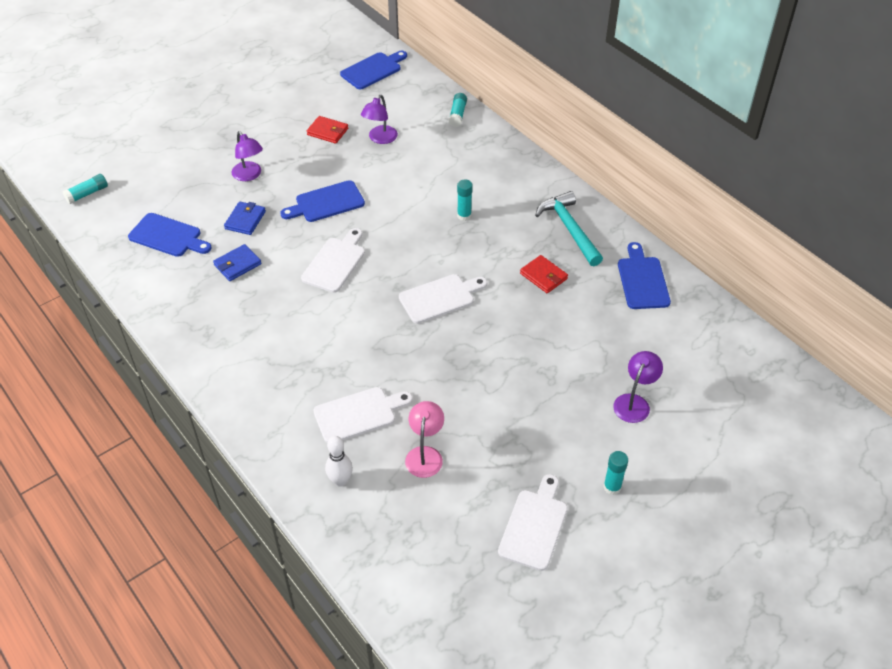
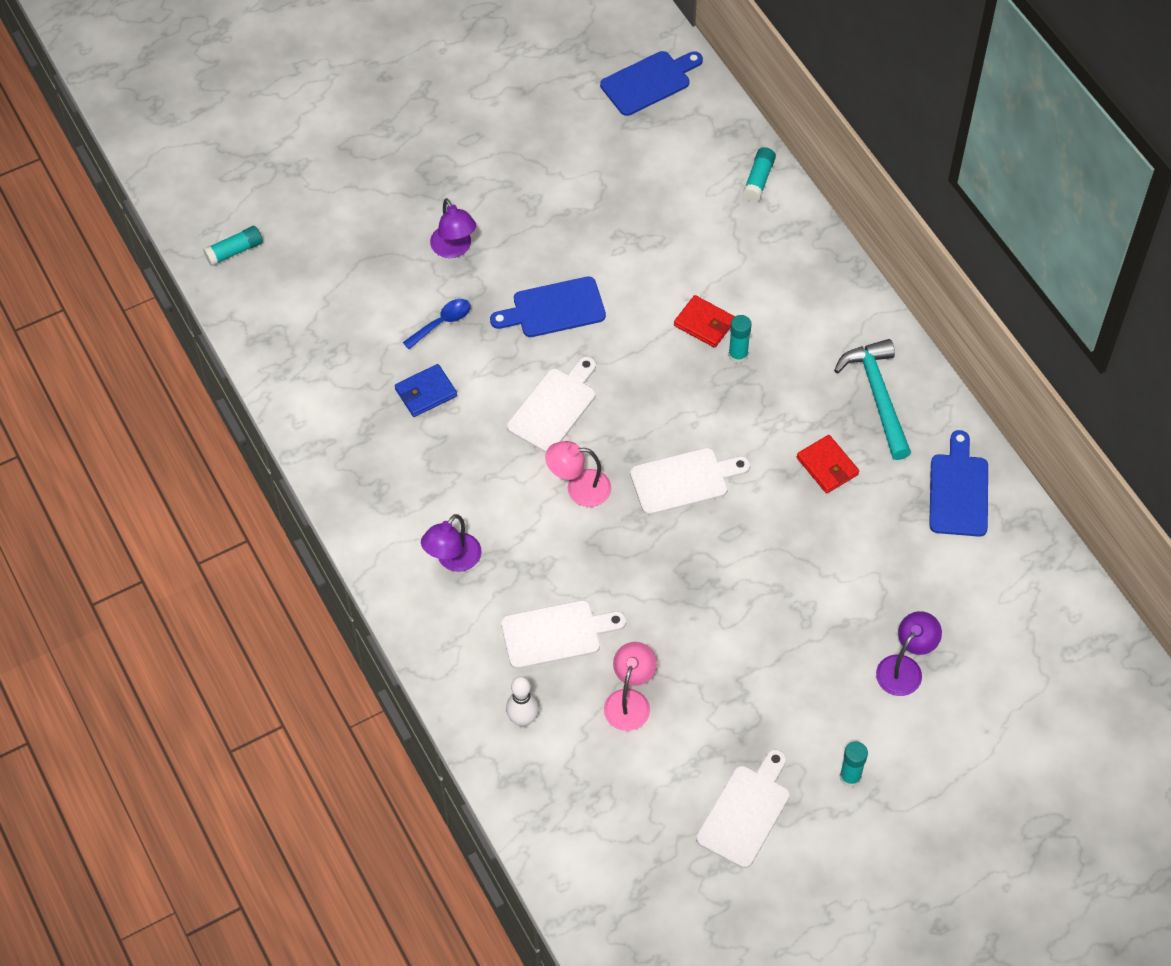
camera: 10 degrees right, 10 degrees up
(168, 236) = (338, 335): blue cutting board -> none
(245, 220) = (442, 323): blue wallet -> blue spoon
(327, 132) = (570, 187): red wallet -> red wallet (704, 323)
(361, 312) = (579, 488): none -> pink lamp
(380, 139) = (642, 209): purple lamp -> purple lamp (453, 560)

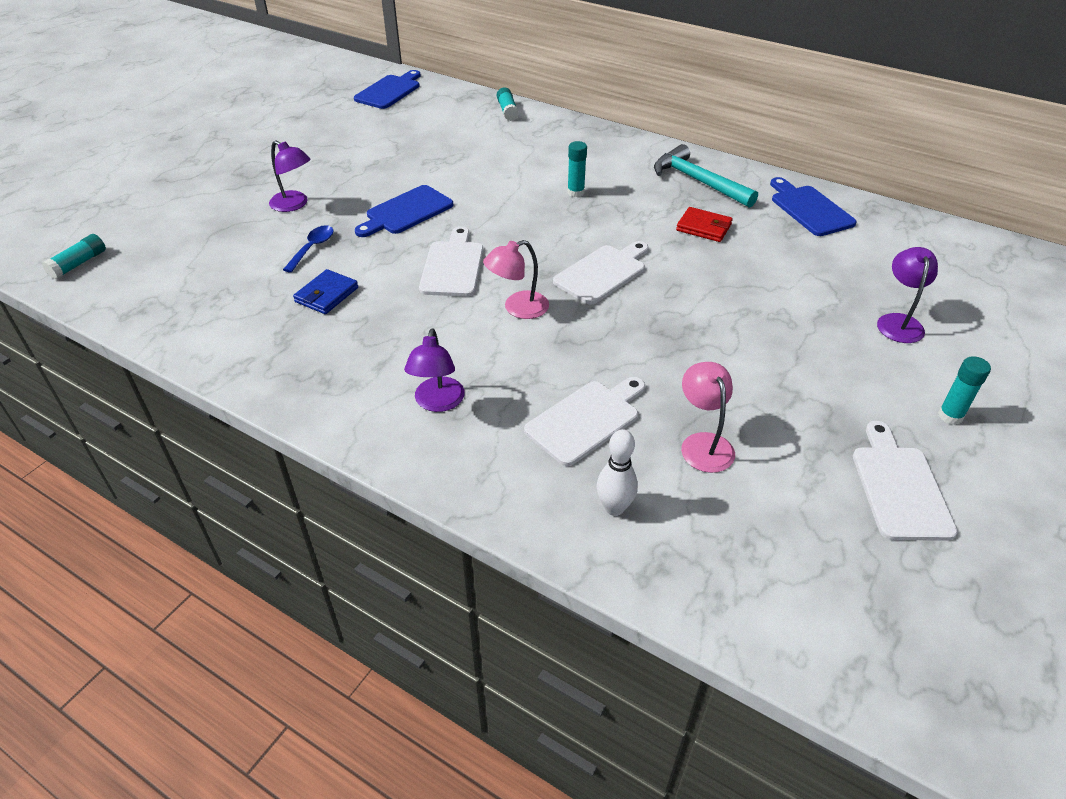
camera: 30 degrees left, 15 degrees down
(704, 323) = (534, 184): red wallet -> none

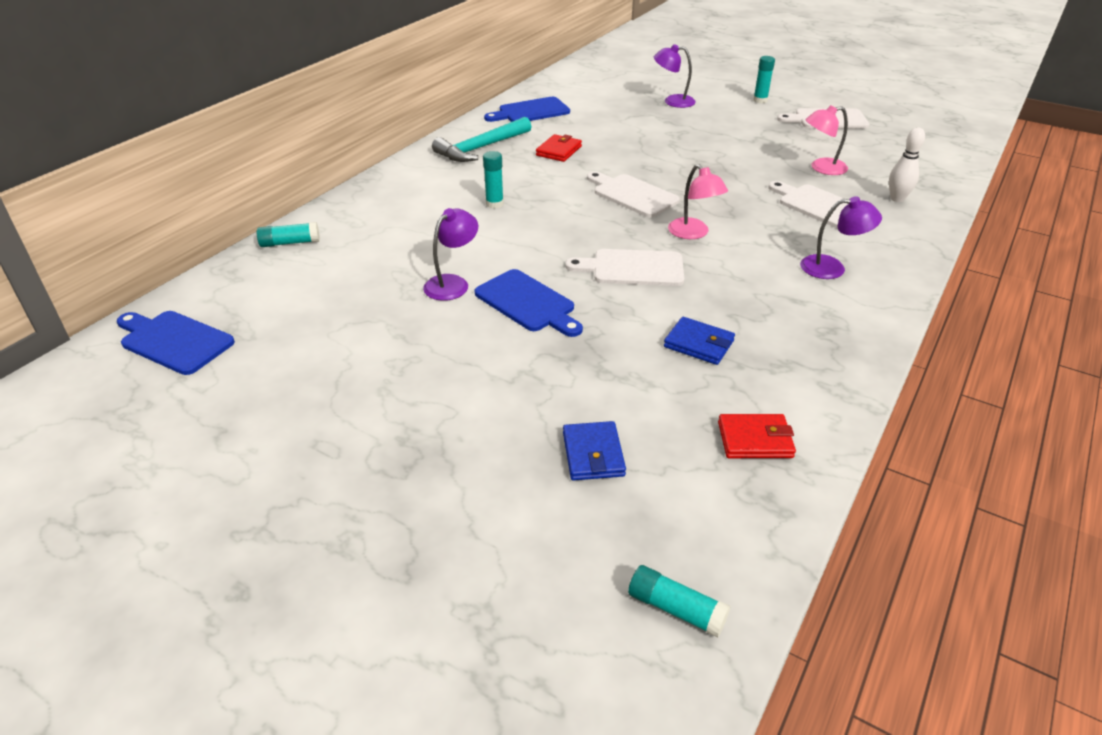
camera: 90 degrees left, 5 degrees down
(199, 311) = (755, 440): none -> red wallet
(219, 239) = (593, 454): none -> blue wallet
(294, 205) = (506, 395): purple lamp -> purple lamp (452, 283)
(312, 248) = (609, 365): blue spoon -> none

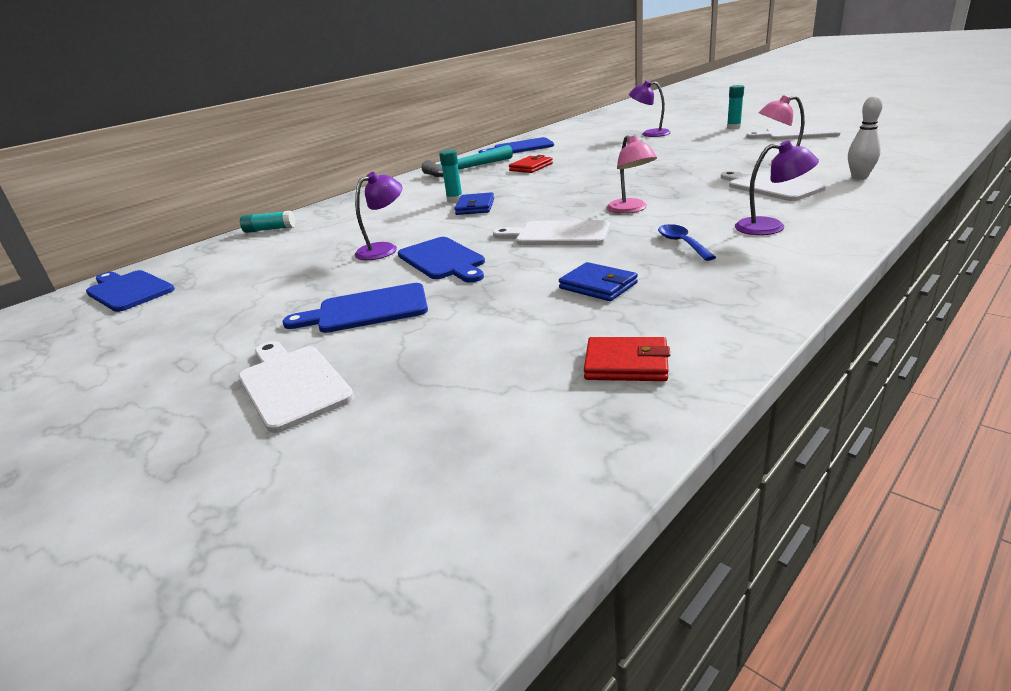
camera: 15 degrees right, 10 degrees down
(482, 374) = (366, 310): none -> blue cutting board
(593, 454) = (436, 373): blue wallet -> blue wallet (475, 207)
(632, 195) = (583, 188): white cutting board -> white cutting board (292, 384)
(676, 609) = (447, 530): turquoise glue stick -> none
(758, 287) = (682, 243): none -> blue spoon

